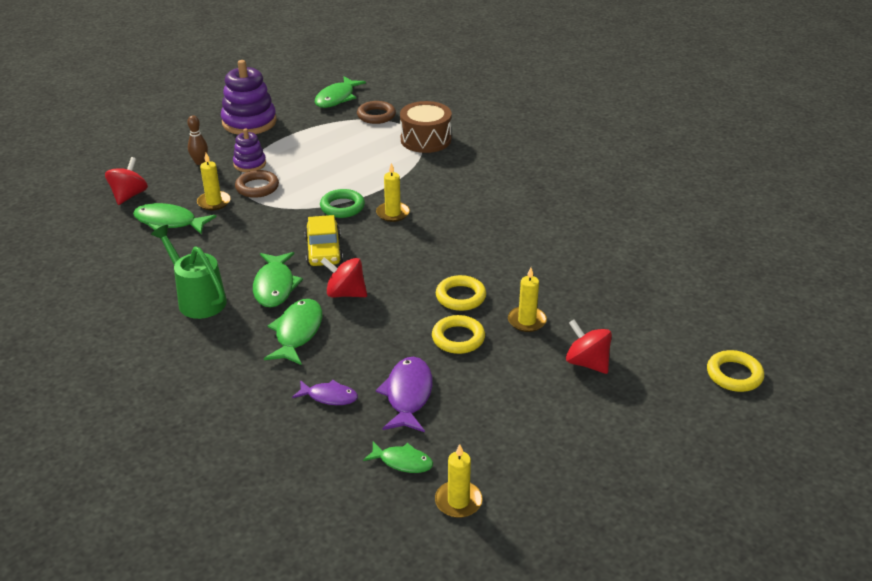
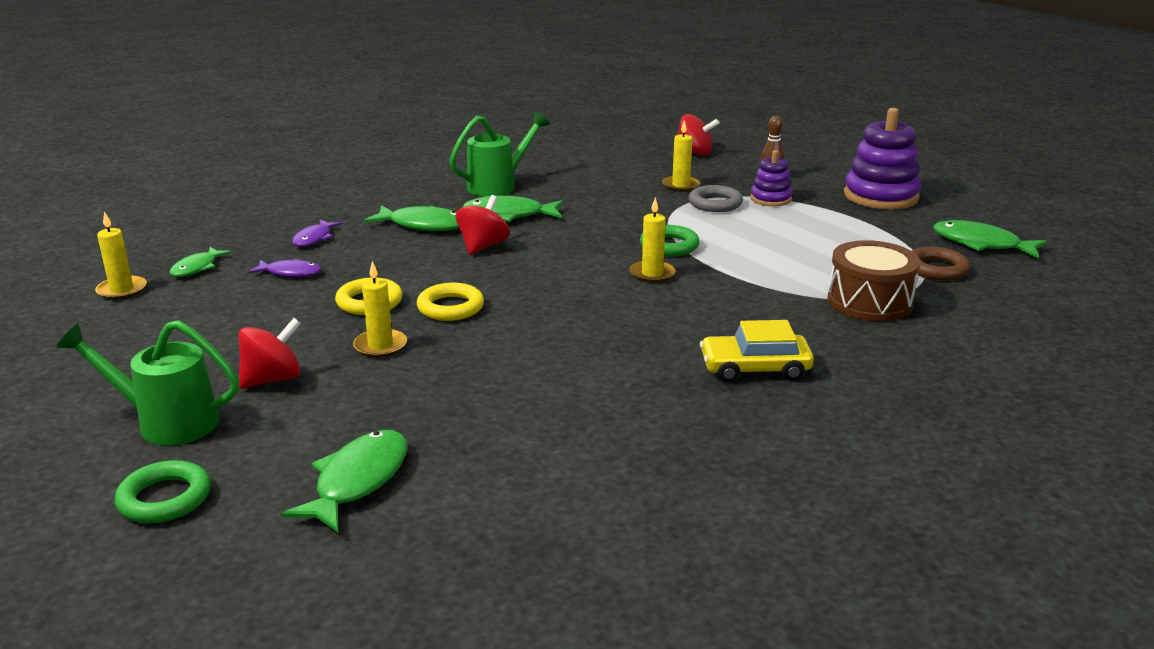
camera: 95 degrees right, 10 degrees down
(169, 222) = (641, 170): green fish -> green fish (358, 481)
(257, 187) = (715, 203): brown ring -> grey ring
(324, 251) = (571, 236): yellow car -> yellow car (755, 368)
(408, 395) = (290, 273): purple fish -> purple fish, size x0.63
(658, 399) = (168, 422): none -> green watering can
(734, 375) = (164, 498): yellow ring -> green ring

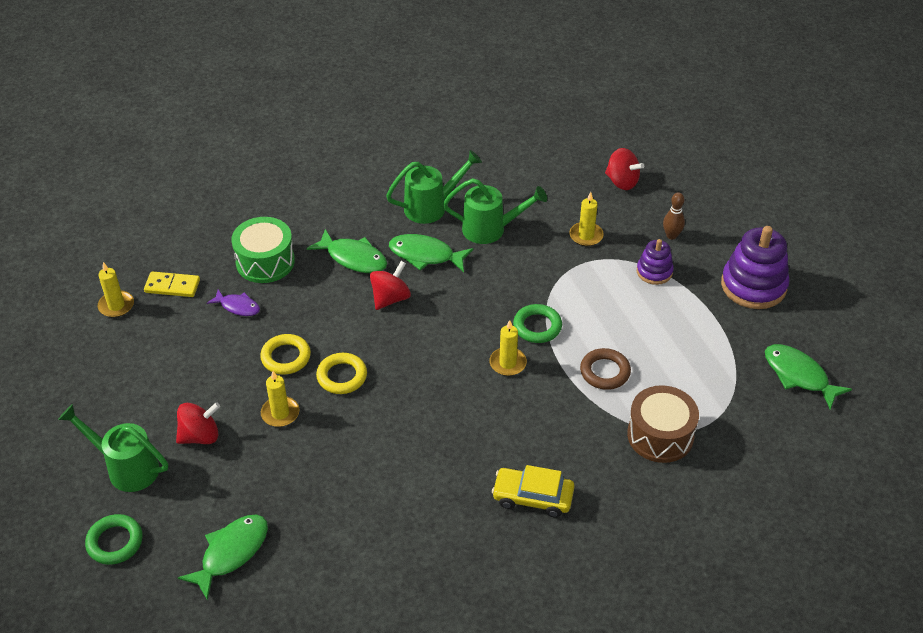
camera: 15 degrees right, 20 degrees up
(197, 268) = (172, 286): green fish -> yellow domino
(314, 238) = (265, 261): purple fish -> green drum
(573, 192) = (490, 229): none -> green watering can
(715, 203) = (603, 270): grey ring -> none
(936, 269) = (739, 403): brown ring -> brown ring (605, 372)

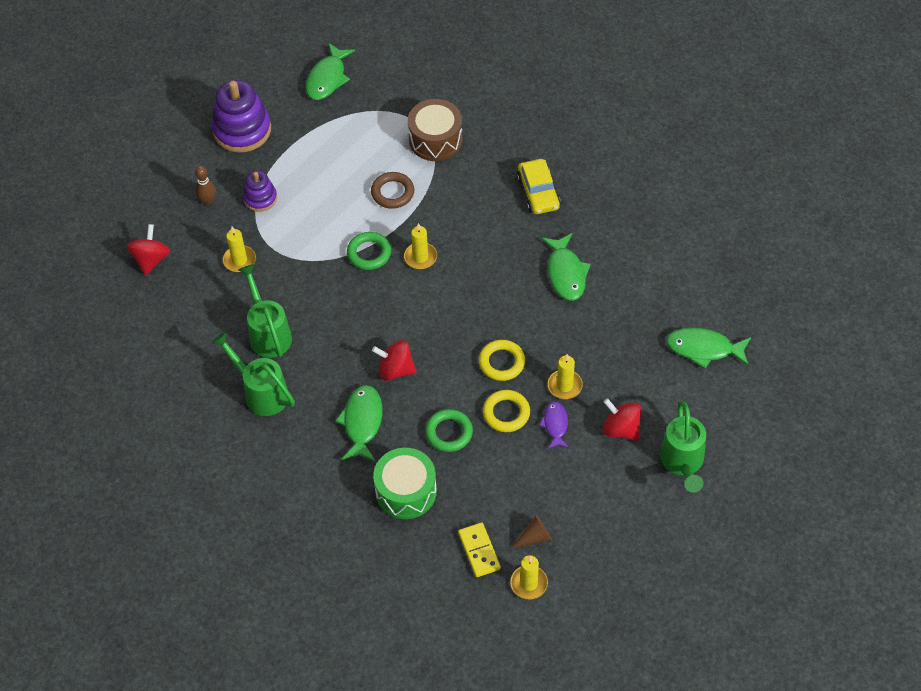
camera: 115 degrees left, 10 degrees up
(115, 542) = (747, 428): green ring -> green ring (449, 433)
(152, 326) = (534, 537): none -> brown cone
(238, 306) = (472, 482): purple fish -> purple fish (555, 424)
(425, 255) = (328, 368): green fish -> green fish (566, 273)

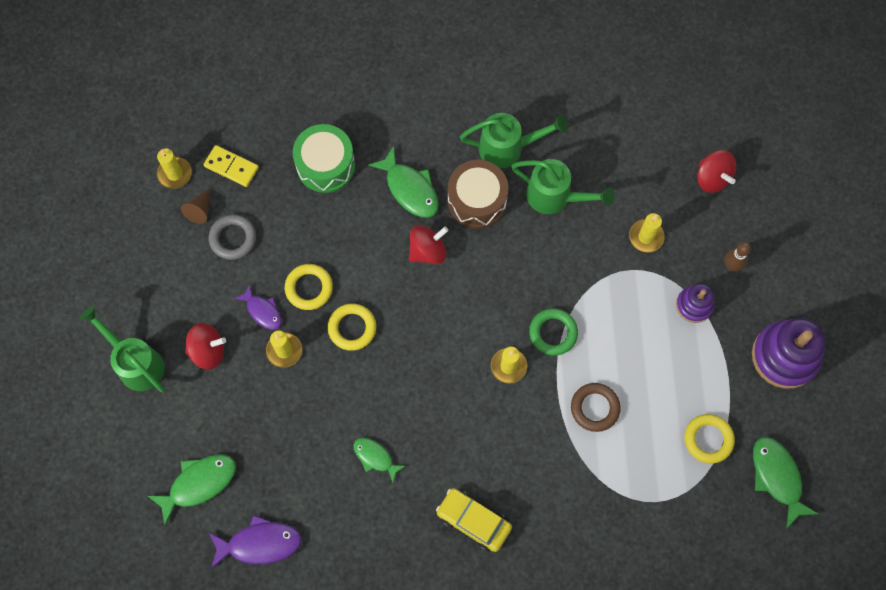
camera: 135 degrees right, 15 degrees up
(343, 125) = (708, 439): none -> yellow ring
(435, 140) = (615, 497): brown drum -> brown drum (477, 200)
(449, 433) = (337, 235): green ring -> none
(529, 494) = (233, 238): none -> grey ring
(566, 273) = (375, 457): green fish -> green fish, size x0.63
(692, 283) = (260, 543): none -> purple fish

